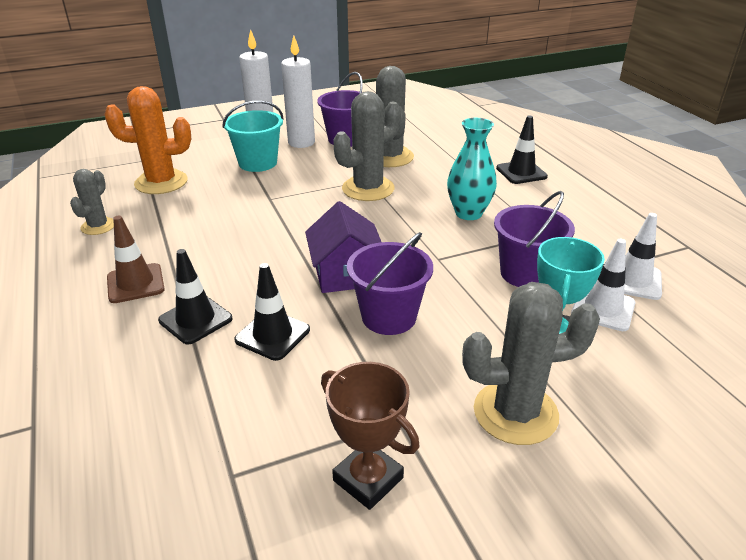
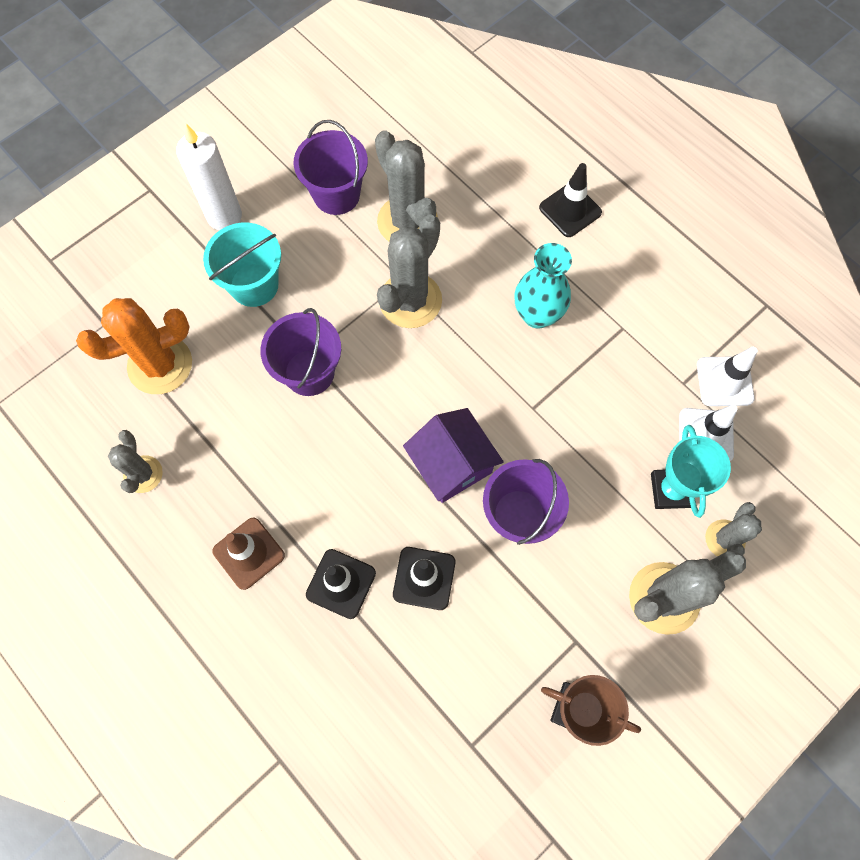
camera: 20 degrees left, 35 degrees up
(301, 142) = (284, 220): white candle -> none
(525, 273) = (624, 404): purple bucket -> purple bucket (309, 372)
(603, 385) = (725, 539): none -> grey cactus

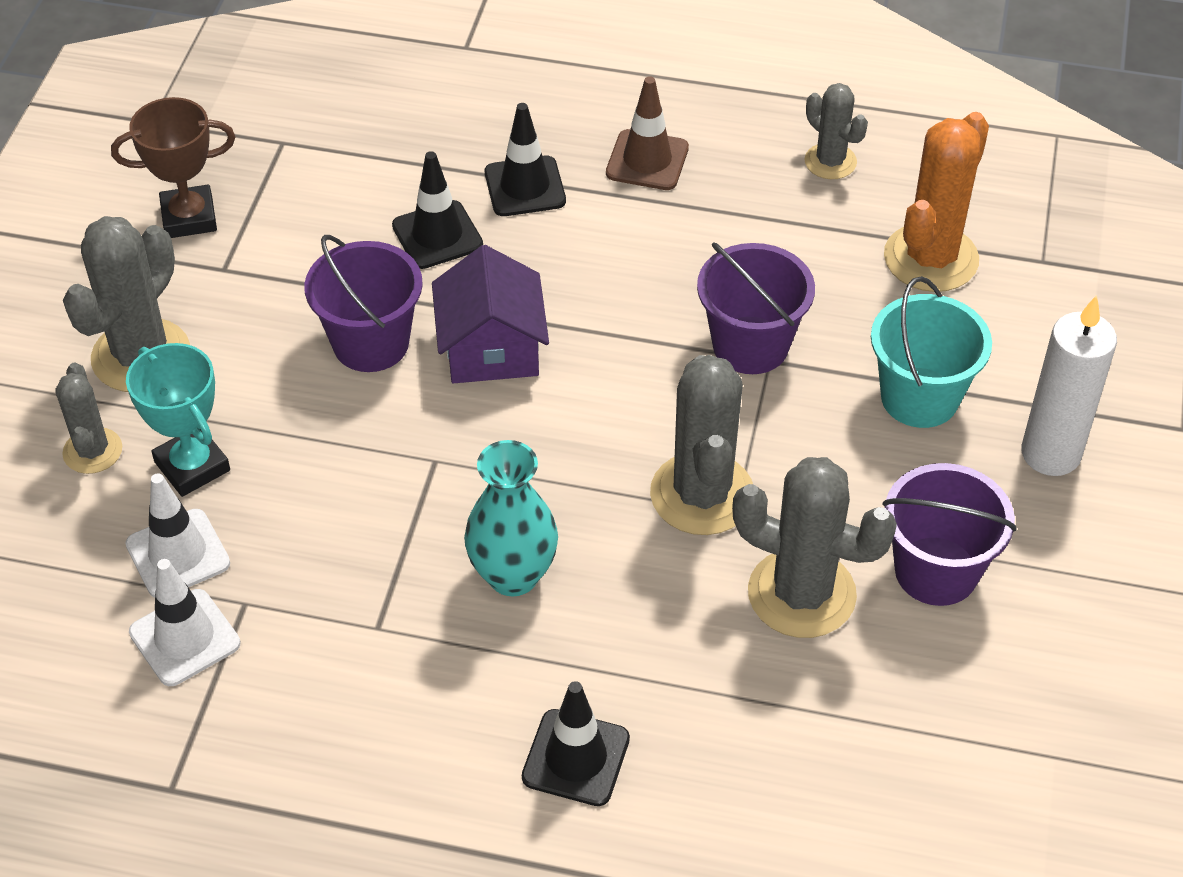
camera: 145 degrees right, 20 degrees down
(452, 464) = (491, 349): purple house -> purple house turned 60 degrees clockwise

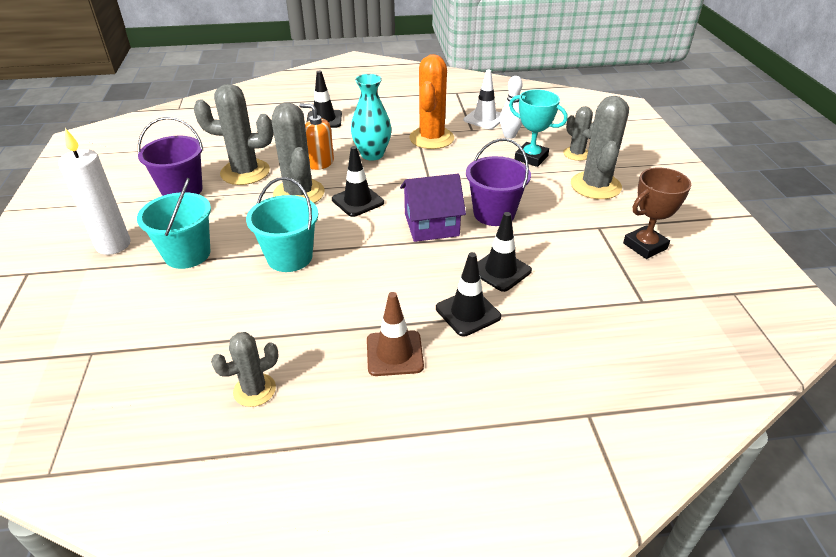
camera: 160 degrees right, 10 degrees down
(178, 554) = (509, 135): white traffic cone -> white bowling pin
(491, 349) = (431, 225): purple house -> purple house turned 75 degrees counterclockwise
(596, 441) = (358, 201): none -> black traffic cone
(634, 580) = (320, 163): none -> orange soap dispenser
(750, 345) = (289, 257): purple bucket -> turquoise bucket
(830, 162) = (254, 390): grey cactus -> grey cactus turned 60 degrees counterclockwise
(931, 258) = (175, 334): orange cactus -> orange cactus (431, 138)

